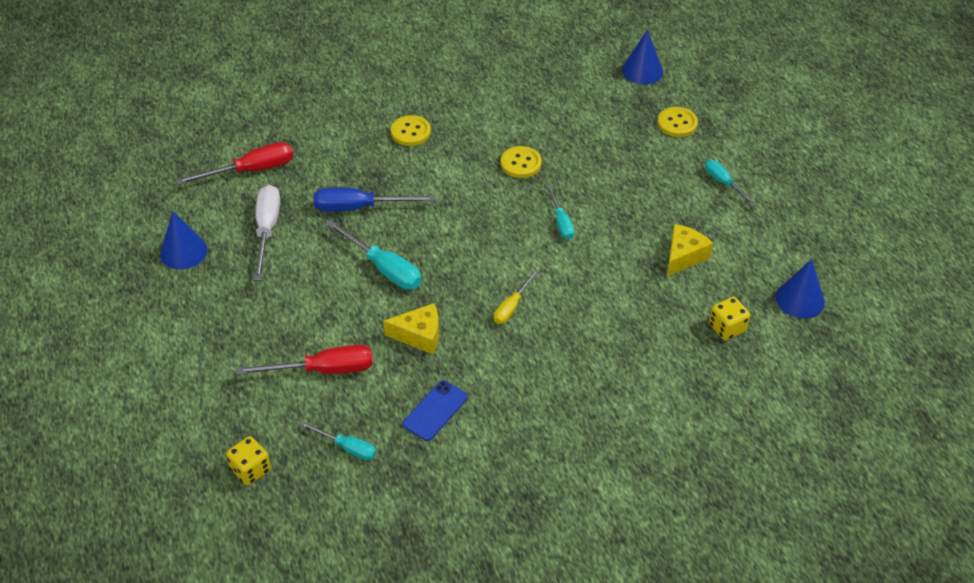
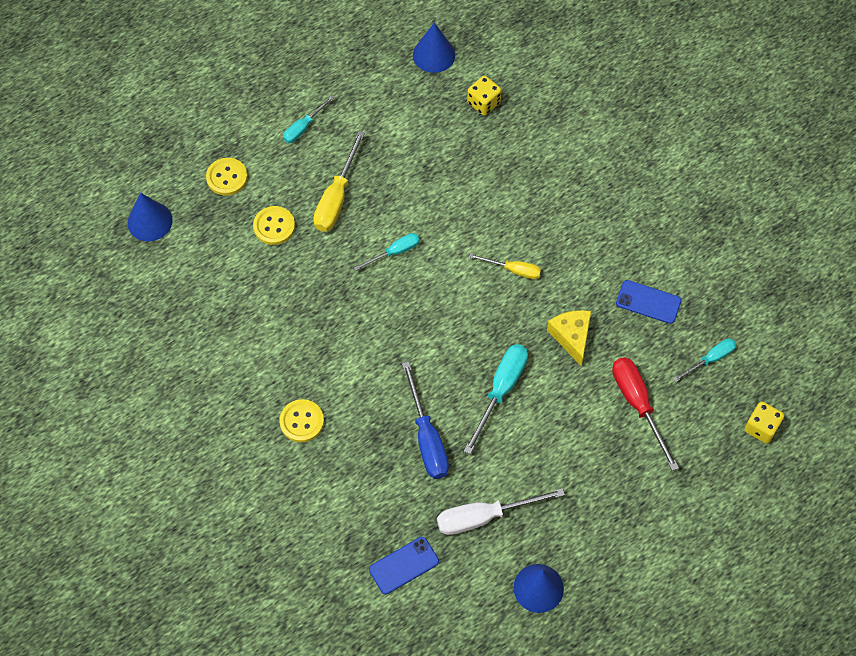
camera: 105 degrees left, 15 degrees up
(251, 170) = (404, 565): red screwdriver -> blue phone
(347, 447) = (710, 359): turquoise screwdriver -> turquoise screwdriver turned 45 degrees clockwise
(521, 163) = (322, 305): yellow button -> yellow button (274, 226)
(635, 192) = (336, 197): none -> yellow screwdriver
(684, 256) = (408, 146): yellow cheese -> none

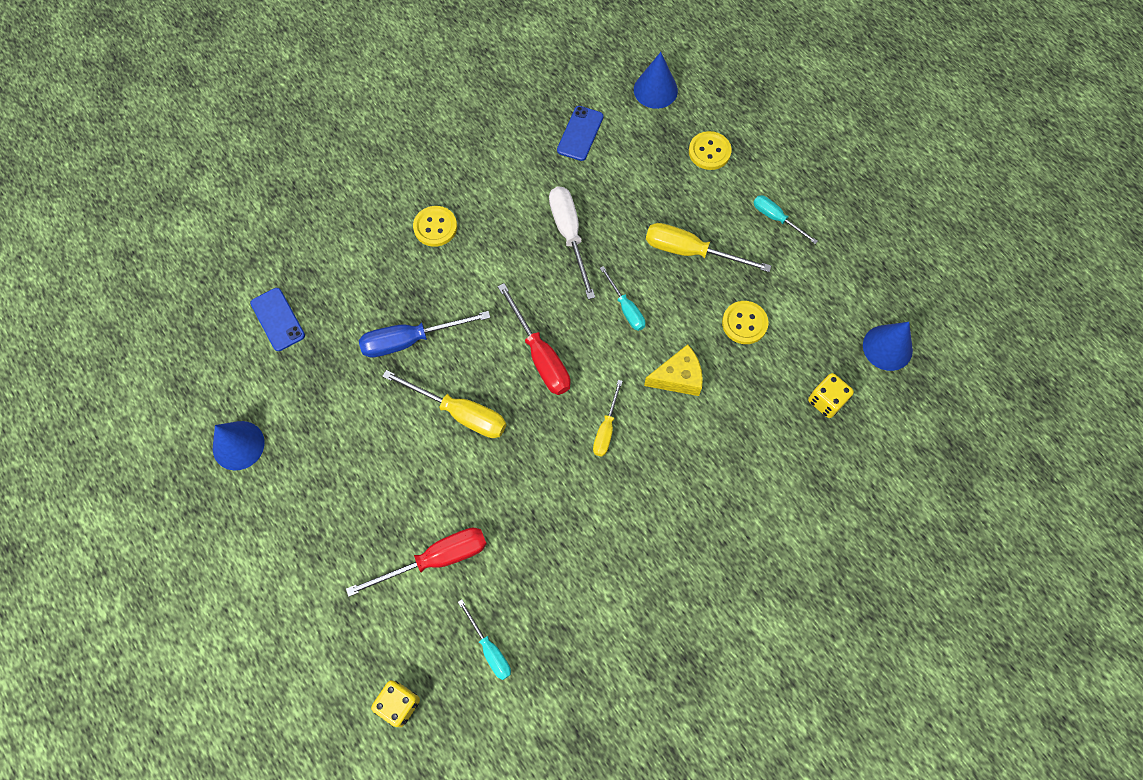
camera: 90 degrees right, 5 degrees up
(274, 226) = (653, 196): yellow button -> yellow button (744, 323)
(442, 324) = (540, 355): none -> red screwdriver
(484, 516) = (320, 394): white screwdriver -> white screwdriver (569, 235)
(501, 391) = (459, 413): turquoise screwdriver -> yellow screwdriver
(571, 337) = (522, 489): yellow cheese -> yellow cheese (678, 377)
(648, 302) = (565, 579): blue phone -> blue phone (580, 133)

